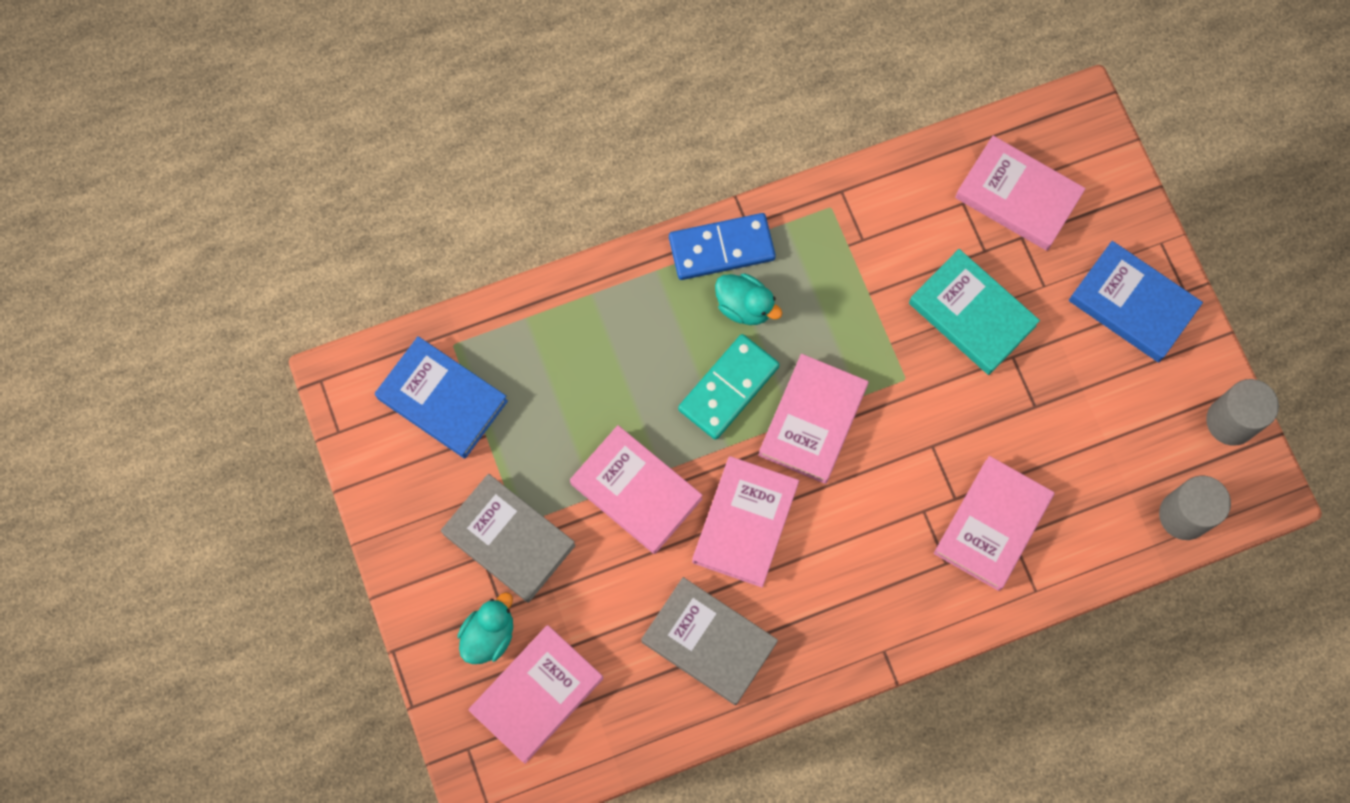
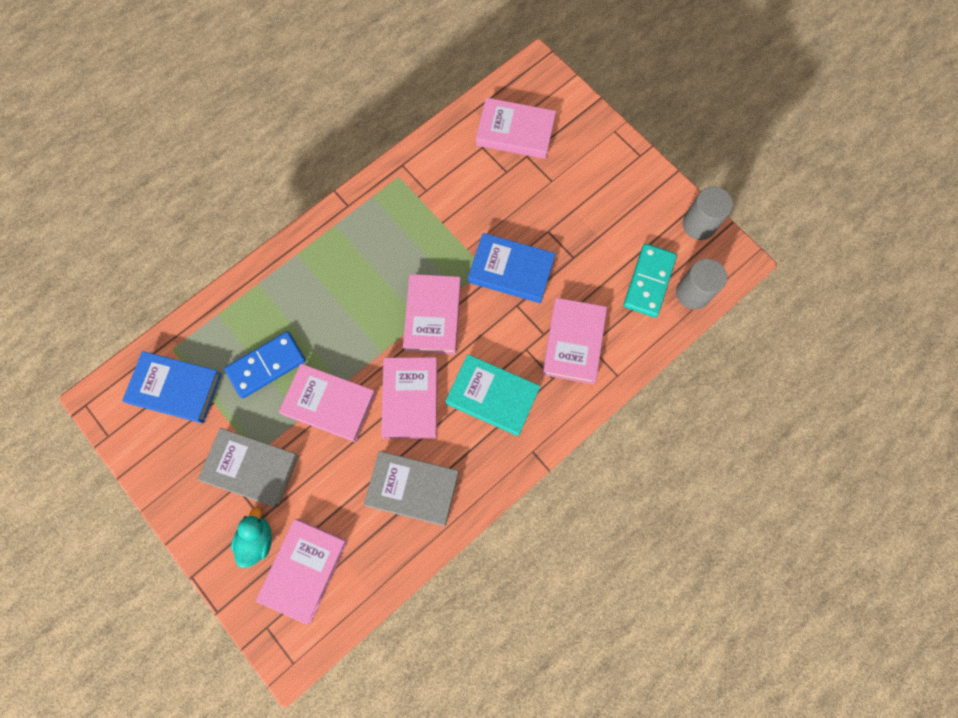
camera: 20 degrees left, 0 degrees up
(721, 248) = (335, 225): blue domino -> blue domino (266, 365)
(728, 388) = (369, 314): turquoise domino -> turquoise domino (649, 281)
(745, 306) = (363, 257): turquoise duck -> none
(972, 314) = (512, 213): turquoise book -> turquoise book (492, 396)
(1132, 304) = (611, 173): blue book -> blue book (511, 270)

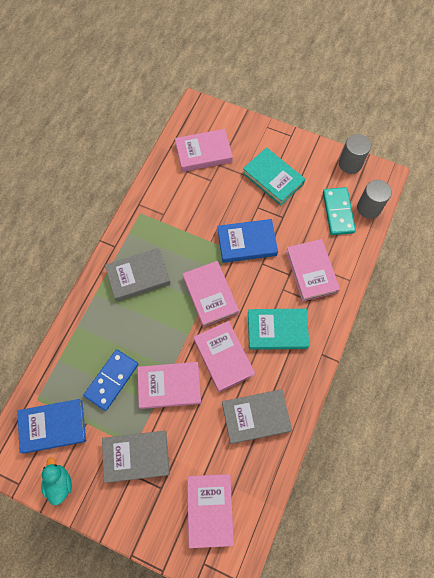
camera: 25 degrees left, 5 degrees down
(257, 540) = (166, 505): turquoise duck -> turquoise duck (59, 483)
(358, 254) = (138, 276): none -> grey book
(586, 202) = (273, 178): none -> turquoise book

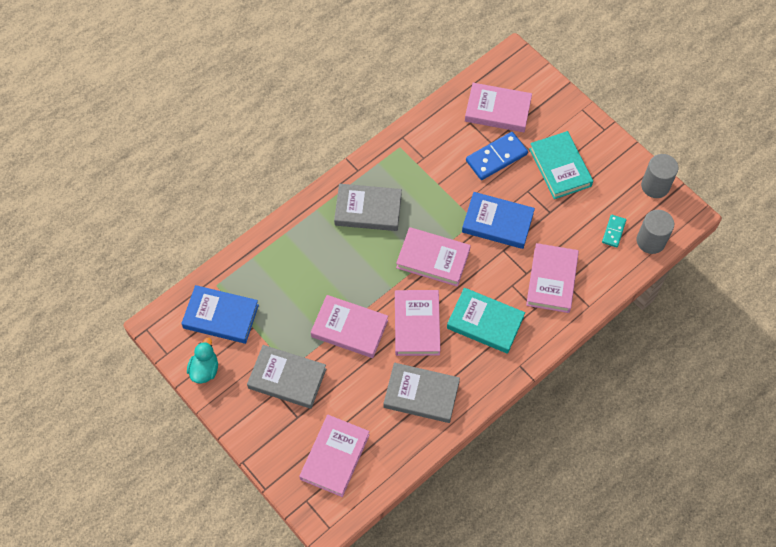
camera: 25 degrees right, 5 degrees down
(111, 380) = (295, 298): blue domino -> blue domino (496, 157)
(210, 295) = (433, 259): pink book -> pink book turned 75 degrees counterclockwise
(338, 212) = (613, 231): turquoise domino -> turquoise domino, size x0.56

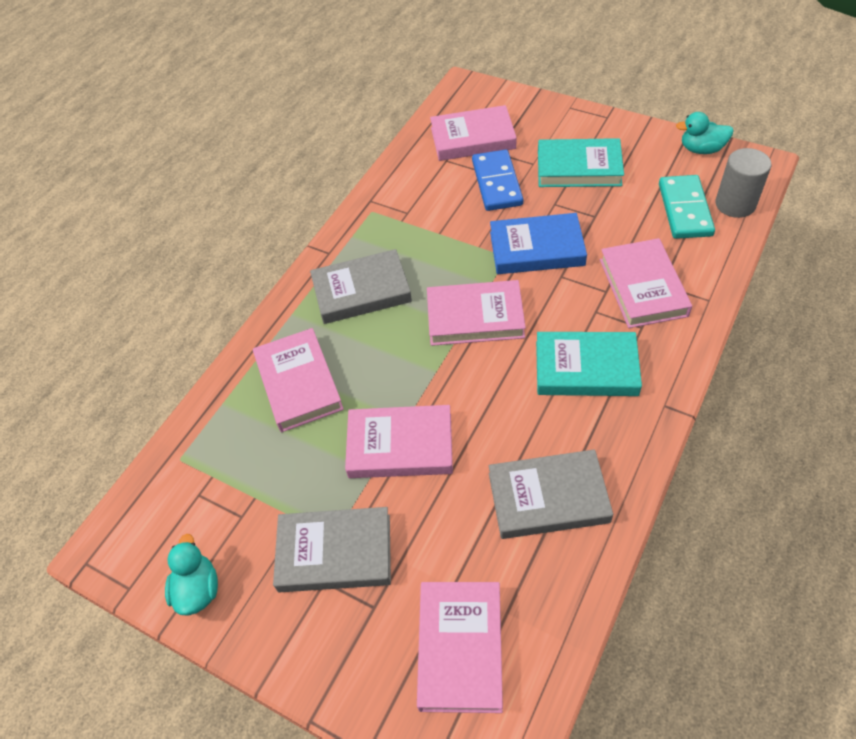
camera: 15 degrees left, 10 degrees down
(221, 316) = (200, 500): blue book -> none
(417, 324) = (494, 405): pink book -> pink book (299, 383)
(496, 157) = (496, 183): blue domino -> blue domino turned 45 degrees counterclockwise
(560, 167) = (579, 168): turquoise book -> turquoise book turned 45 degrees counterclockwise
(613, 231) = (684, 209): turquoise domino -> turquoise domino, size x1.80
(655, 186) = (701, 149): grey cylinder -> turquoise duck

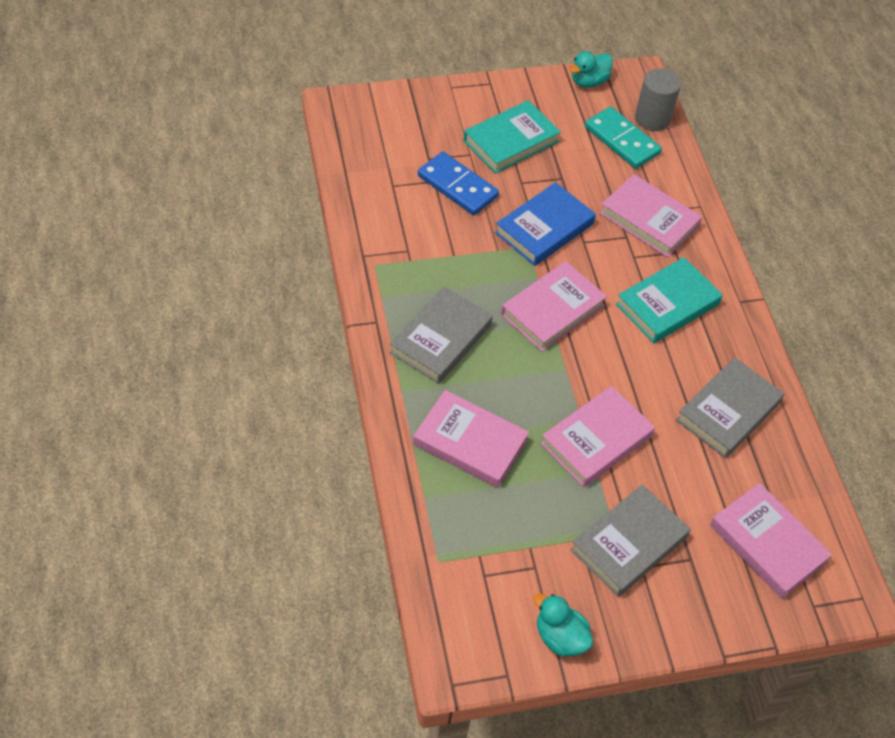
camera: 50 degrees left, 0 degrees up
(472, 138) = (395, 154): pink book -> none

